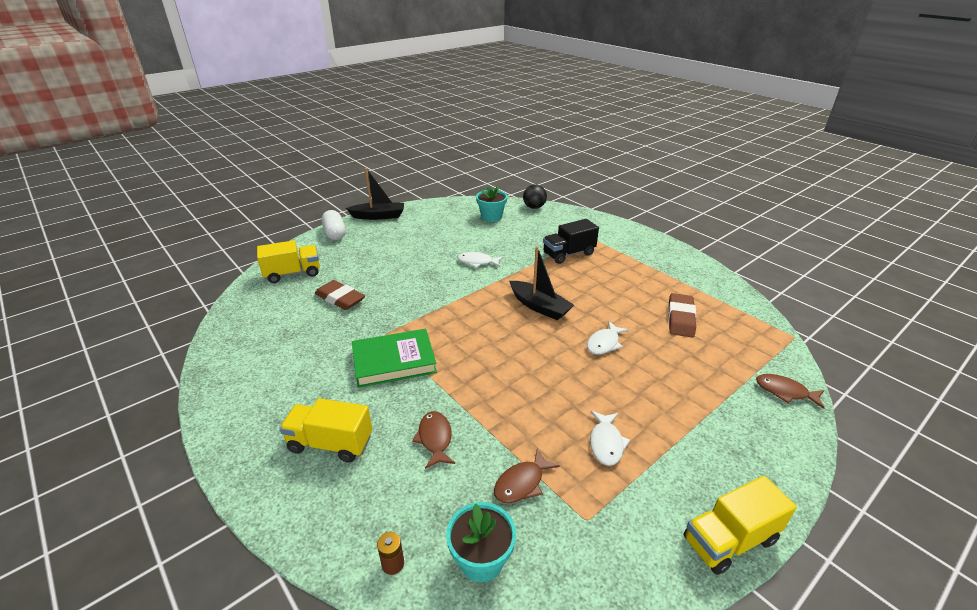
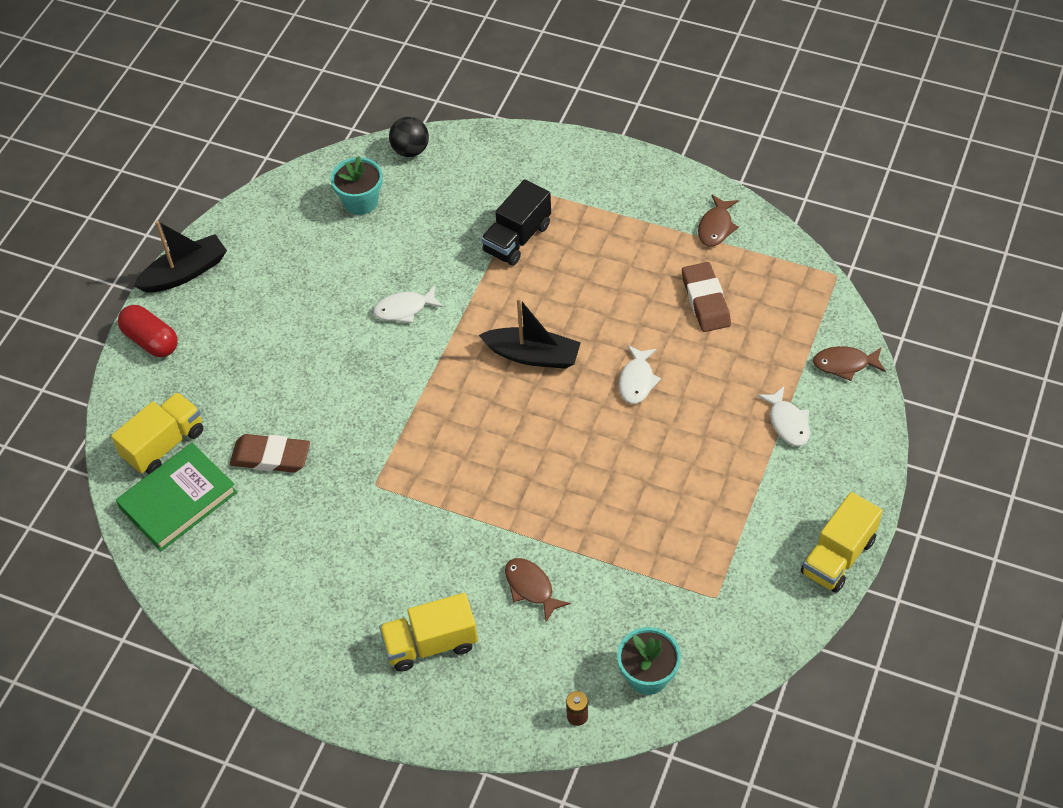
camera: 25 degrees left, 20 degrees up
(335, 233) = (151, 340): white capsule -> red capsule
(394, 361) = (417, 517): green book -> green book (178, 500)
(522, 483) = (642, 591): brown fish -> brown fish (716, 227)
(606, 443) = (697, 511): white fish -> white fish (787, 422)

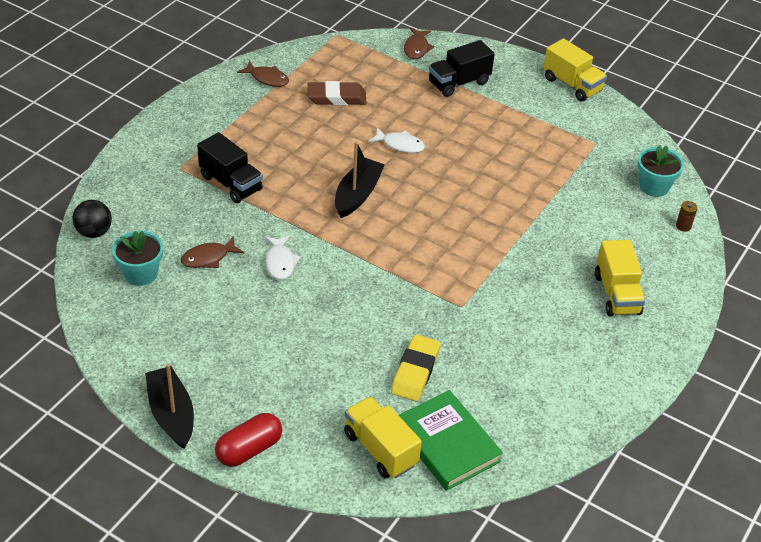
camera: 85 degrees left, 10 degrees down
(271, 457) = (415, 371): brown eraser -> yellow eraser
(531, 587) = (574, 231): brown fish -> brown fish (208, 258)
(787, 422) = (459, 83): white fish -> black truck

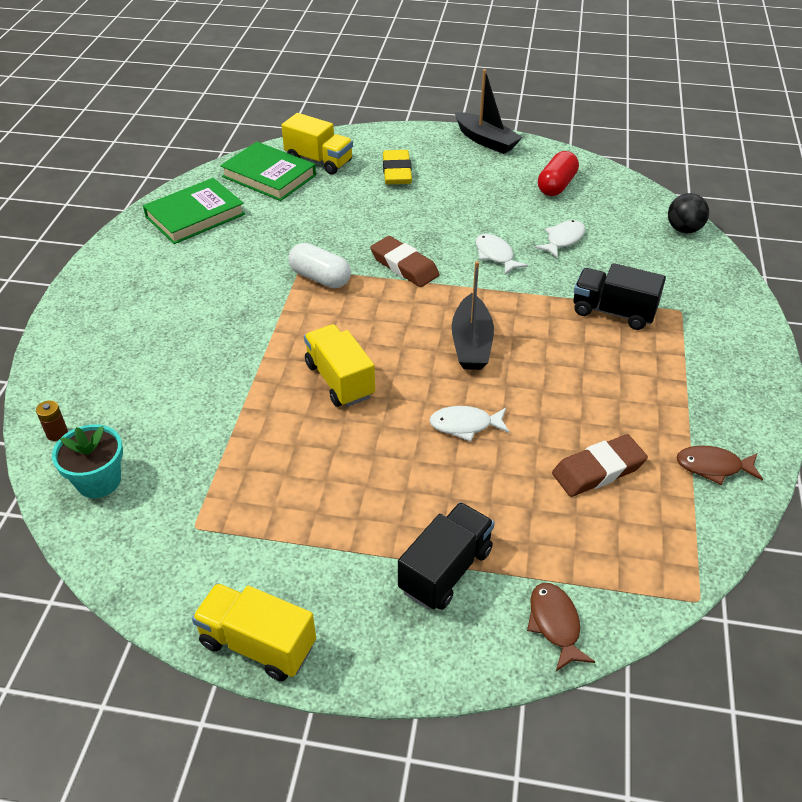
camera: 160 degrees right, 0 degrees up
(141, 274) = (606, 212): turquoise flower pot -> none
(208, 258) = (563, 239): brown fish -> white fish
(249, 449) = (414, 138): red capsule -> red capsule (556, 185)
(367, 278) = (404, 266): none -> brown eraser
(415, 371) = (317, 211): yellow eraser -> yellow eraser (396, 172)
(447, 291) = (320, 278): none -> white capsule
(544, 409) = (195, 215): none -> green book
(617, 294) = (138, 326): yellow truck -> yellow truck (339, 380)

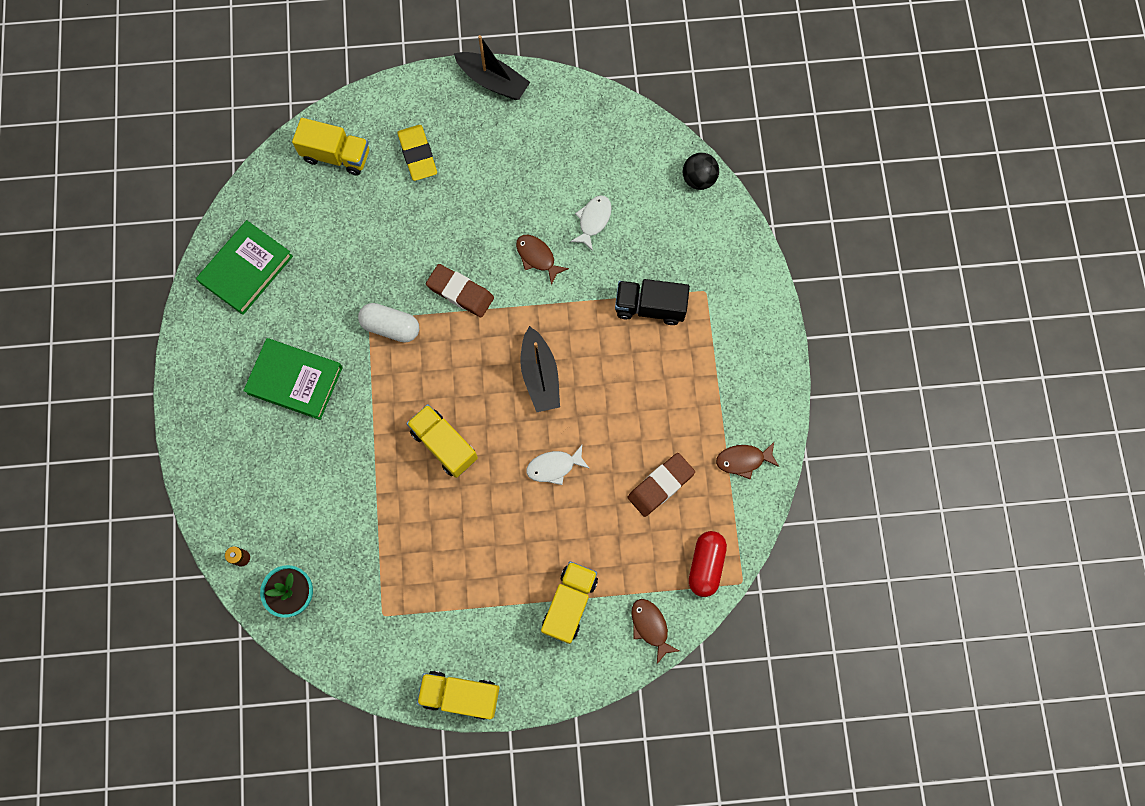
camera: 15 degrees left, 30 degrees up
(269, 176) = (295, 192): green book -> green book (295, 380)
(445, 570) = (569, 603): black truck -> yellow truck
(495, 255) = (537, 257): white fish -> brown fish
(556, 185) = (574, 140): red capsule -> red capsule (705, 565)

